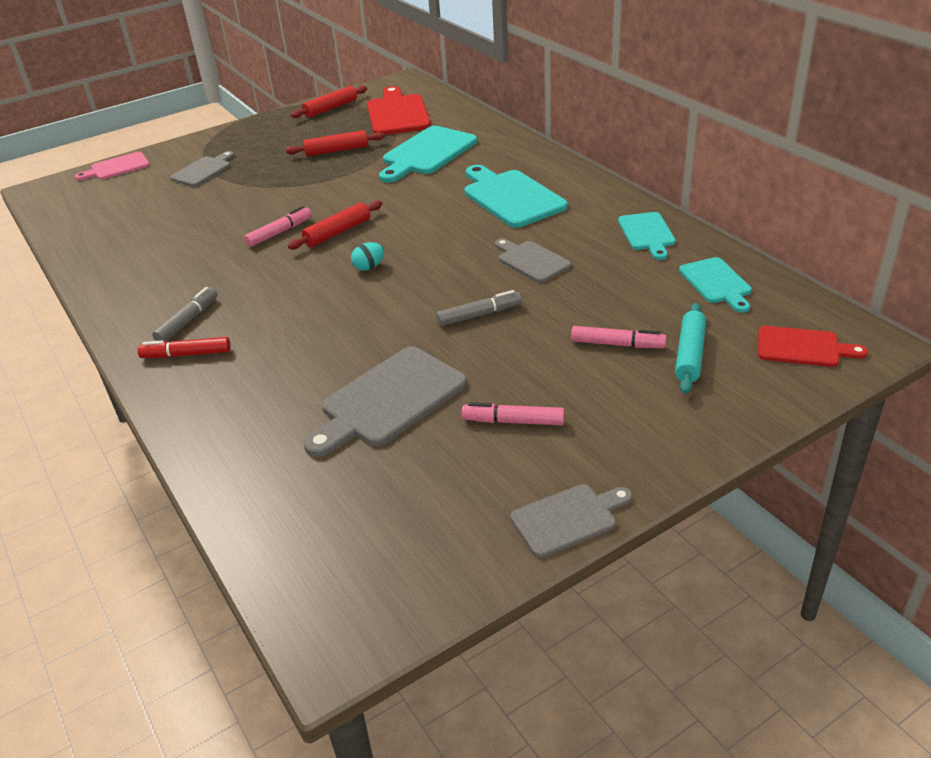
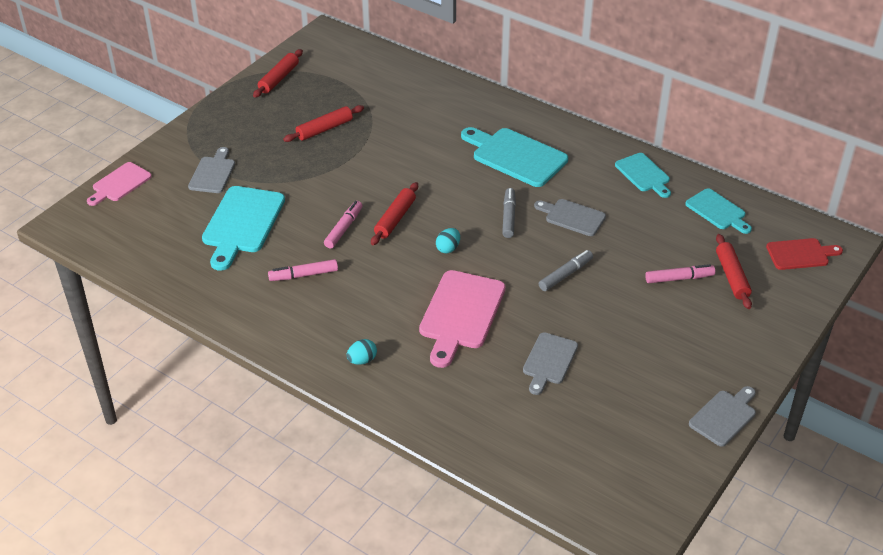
camera: 25 degrees left, 5 degrees up
(186, 354) = (362, 360): red marker -> turquoise egg
(188, 321) = (336, 330): grey marker -> grey marker (509, 217)
(329, 331) = (461, 314): none -> pink cutting board
(388, 400) = (549, 361): grey cutting board -> grey cutting board, size x0.60
(397, 114) = (349, 76): red cutting board -> none
(427, 153) = (411, 119): turquoise cutting board -> turquoise cutting board (242, 223)
(513, 421) = (646, 356): pink marker -> pink marker (303, 275)
(690, 355) = (732, 276): turquoise rolling pin -> red rolling pin

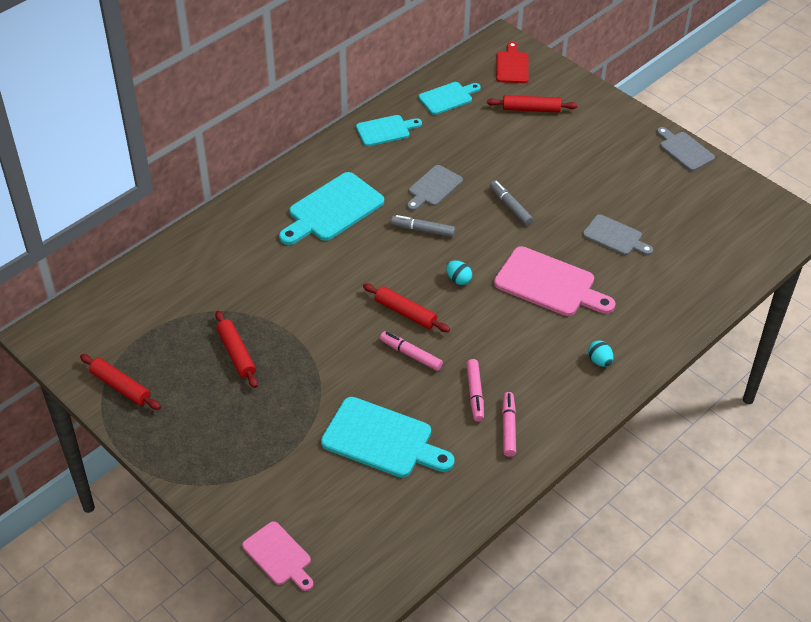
camera: 80 degrees left, 5 degrees up
(213, 173) = (286, 462): grey cutting board -> none
(679, 278) = (528, 139): pink marker -> pink marker (508, 427)

